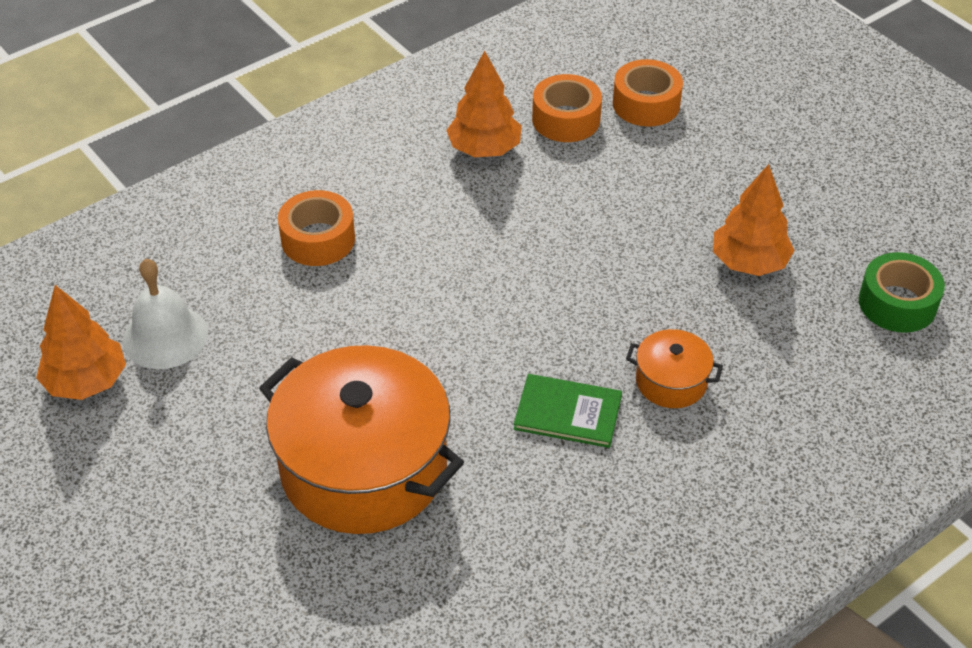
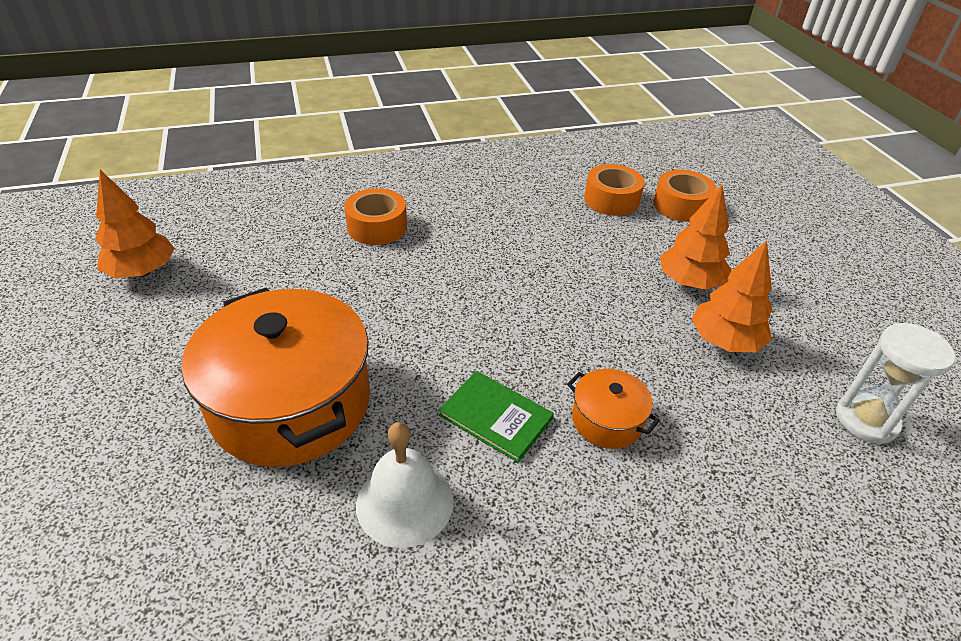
camera: 20 degrees right, 5 degrees down
(165, 336) = (221, 258): white bell -> white bell (404, 502)
(484, 149) = (537, 203): orange tree -> orange tree (689, 282)
(897, 303) = (866, 420): green tape -> white hourglass

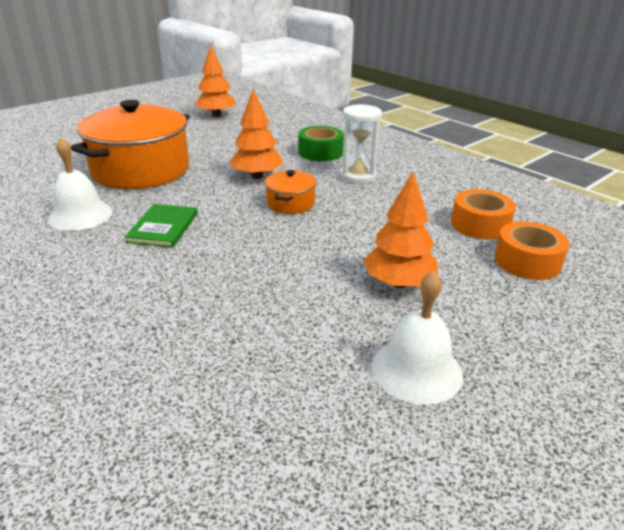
camera: 65 degrees right, 10 degrees down
(377, 227) = (320, 152): orange tape -> green tape
(607, 421) = (183, 269): orange pot -> orange pot (290, 203)
(724, 341) = (327, 314): orange tree -> orange tree (257, 176)
(809, 320) = (416, 370): none -> white bell
(866, 420) = (275, 426): white hourglass -> white hourglass (358, 176)

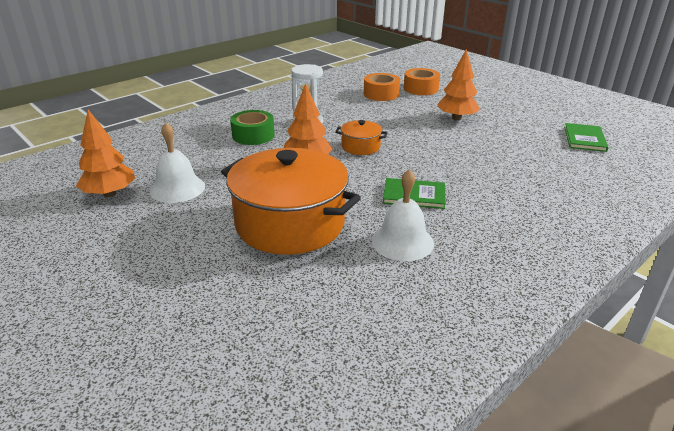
camera: 90 degrees left, 0 degrees up
(319, 440) = (584, 139): none -> green book
(416, 370) = (526, 119): white bell -> white bell (177, 188)

